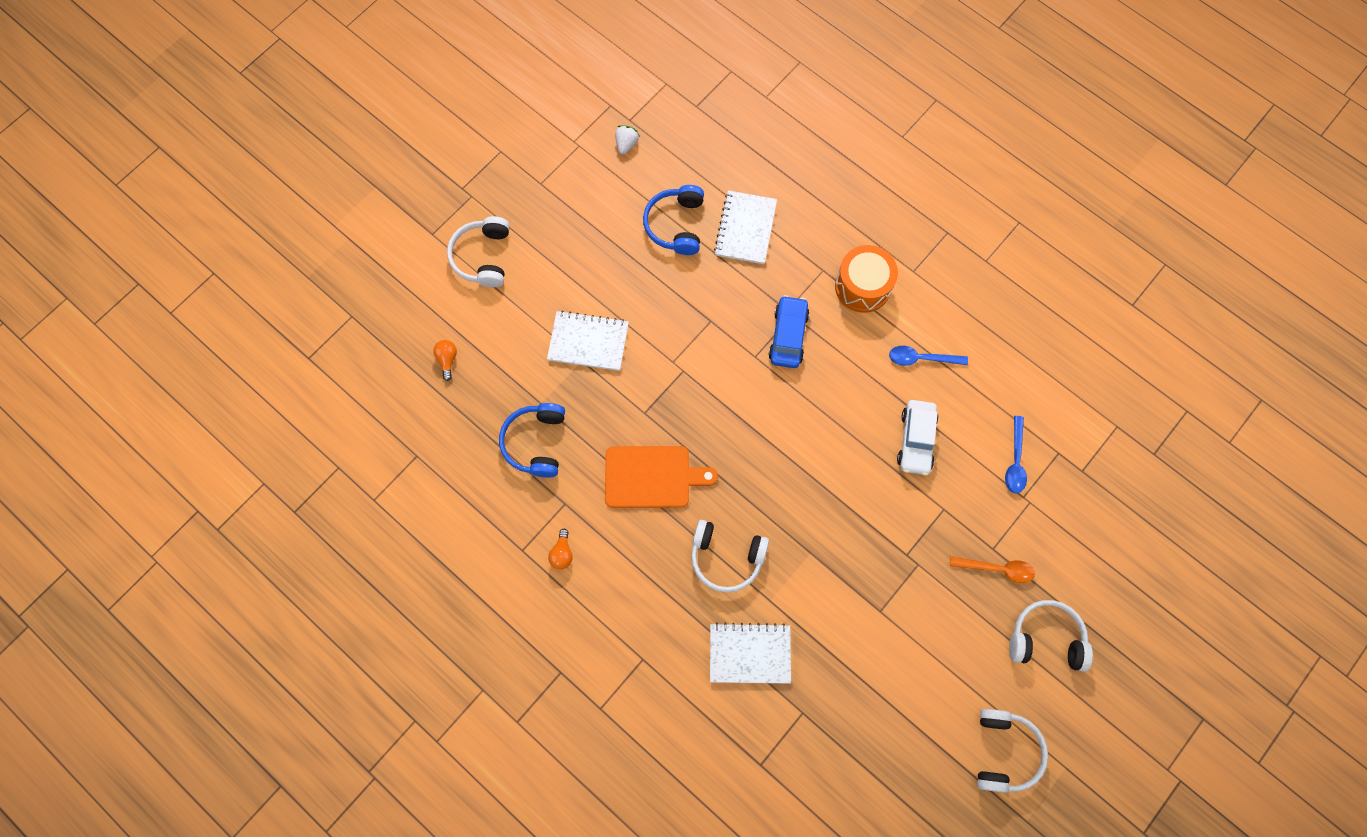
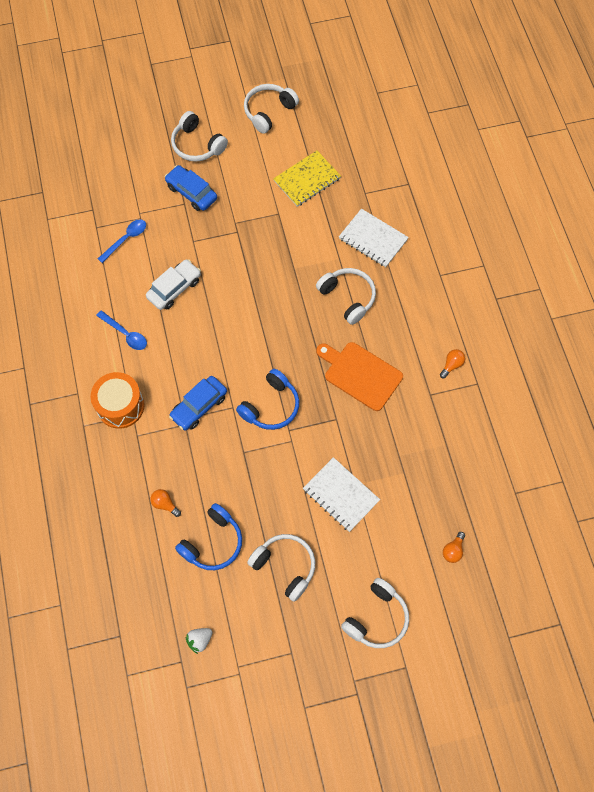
camera: 145 degrees left, 5 degrees down
(536, 442) = (424, 447): blue headphones -> blue headphones (271, 406)
(596, 247) = (285, 566): none -> white headphones
(745, 228) = (165, 504): white notebook -> orange light bulb
(883, 682) = (307, 179): none -> yellow notebook
(997, 569) = (191, 192): orange spoon -> blue car

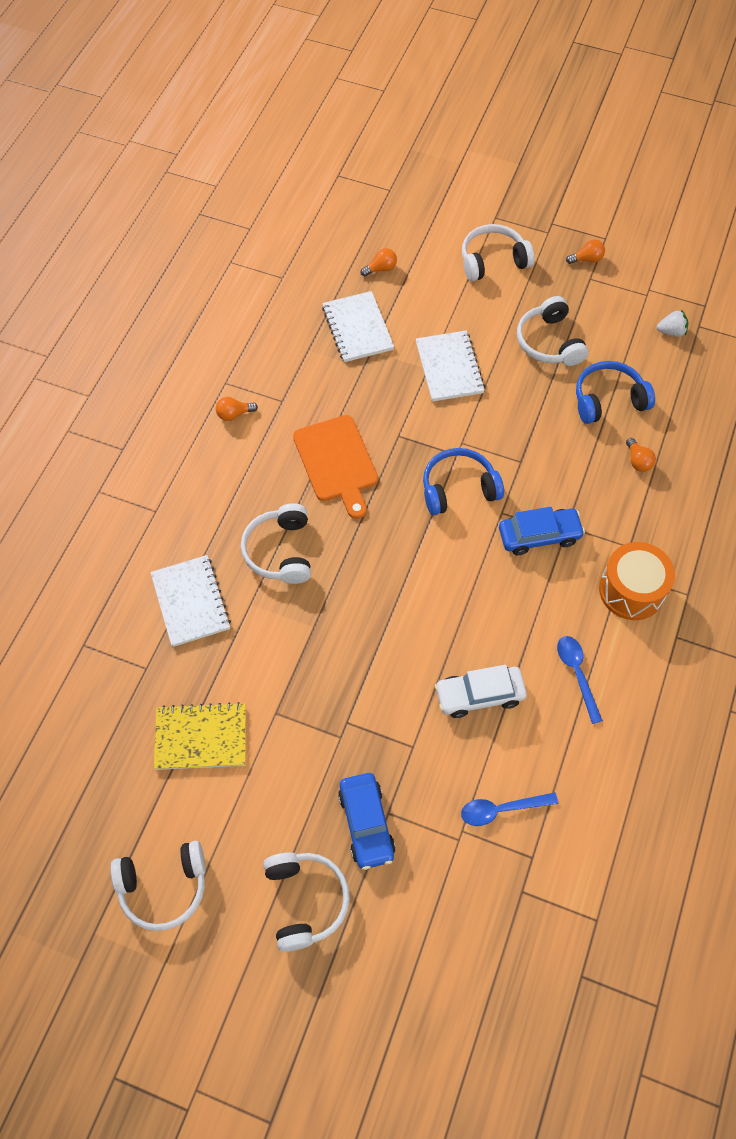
camera: 145 degrees left, 5 degrees down
(306, 672) = (587, 259): none -> orange light bulb
(427, 485) = (358, 328): none -> white notebook

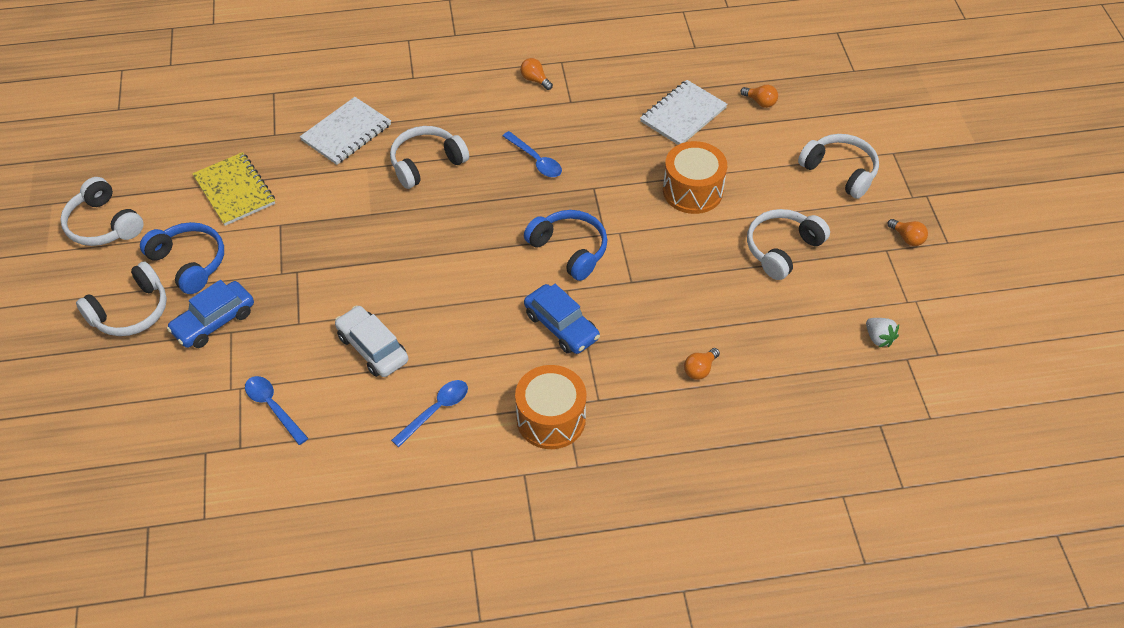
camera: 60 degrees right, 10 degrees down
(336, 462) = (536, 160): orange cutting board -> blue spoon
(449, 367) = (692, 191): white notebook -> orange drum
(608, 400) = (753, 319): blue headphones -> blue headphones (189, 263)

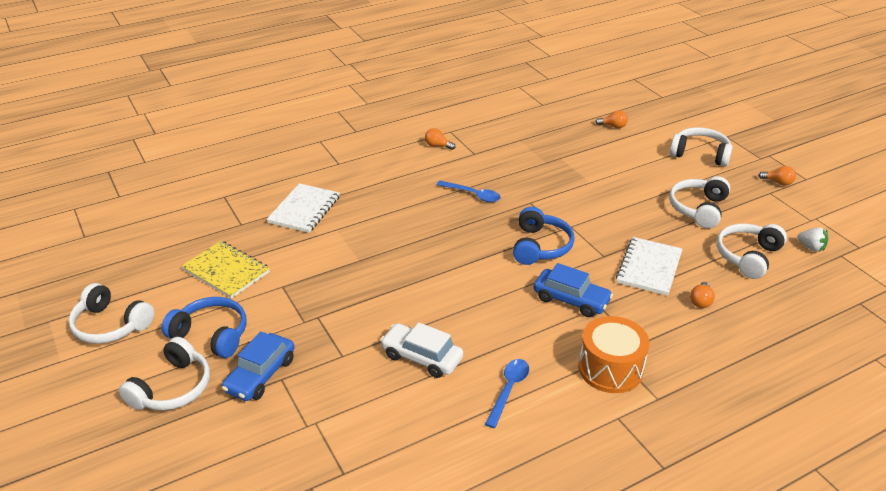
camera: 20 degrees left, 15 degrees down
(273, 407) = (357, 429): blue spoon -> none
(426, 163) = (385, 215): white headphones -> white headphones (747, 256)
(569, 250) = (540, 246): blue headphones -> blue headphones turned 75 degrees clockwise
(683, 115) = (564, 144): white notebook -> white notebook (649, 268)
(692, 191) = (606, 188): orange drum -> none

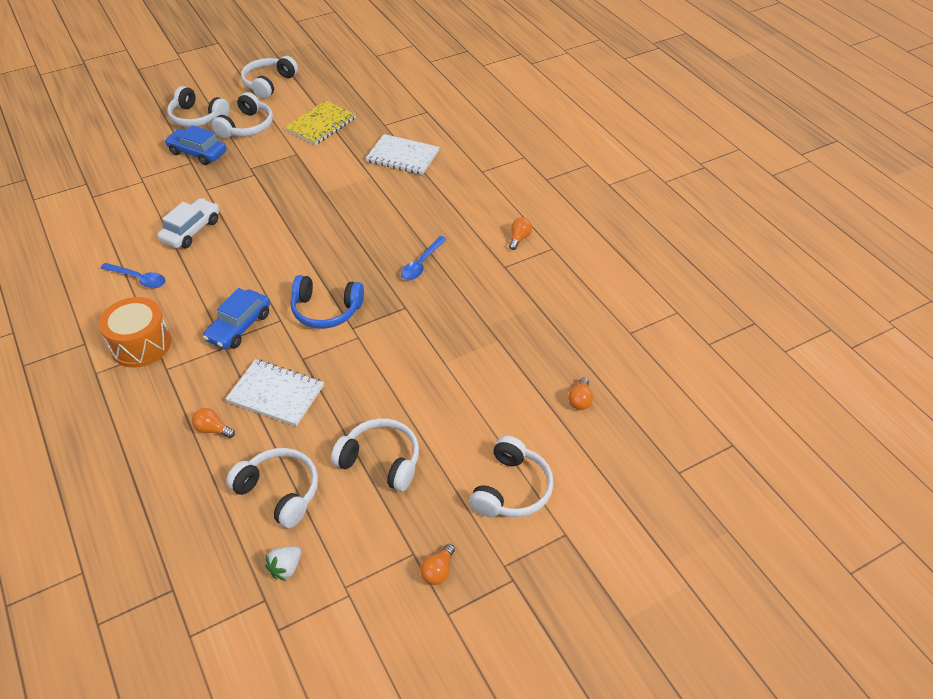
camera: 90 degrees right, 10 degrees up
(211, 334) = (247, 127): blue headphones -> white headphones

